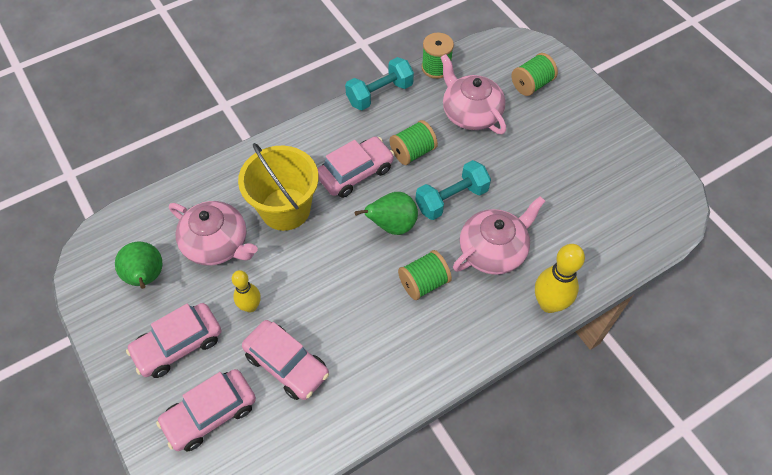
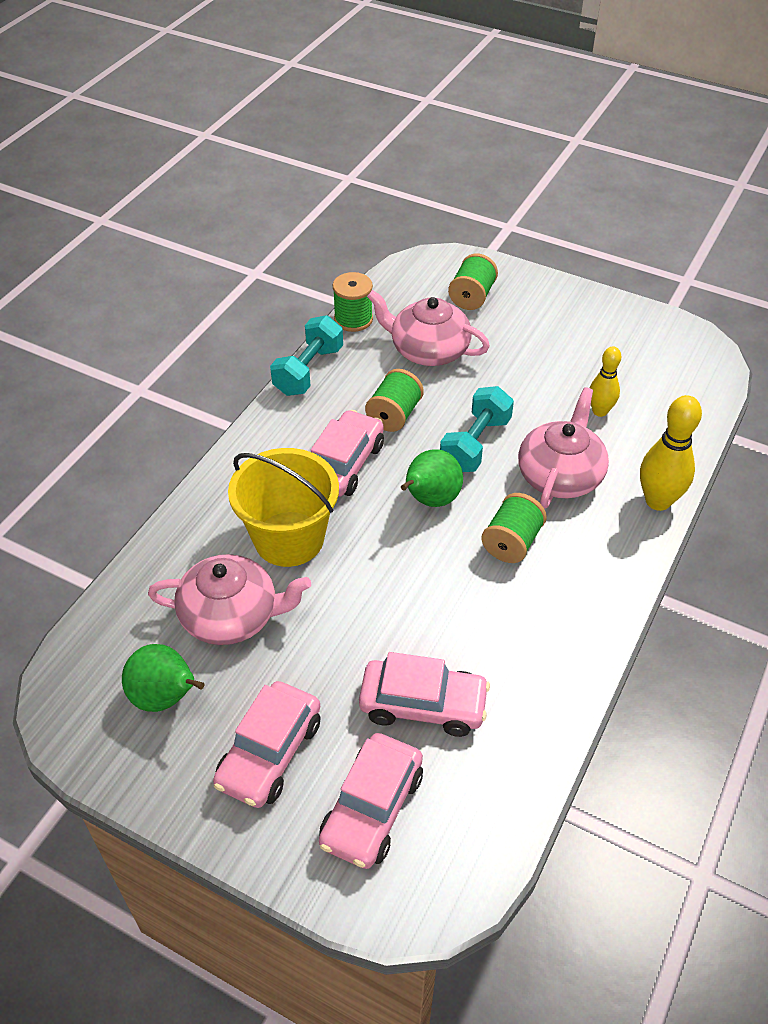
camera: 30 degrees left, 10 degrees down
(250, 306) = (329, 664): yellow bowling pin -> yellow bowling pin (600, 411)

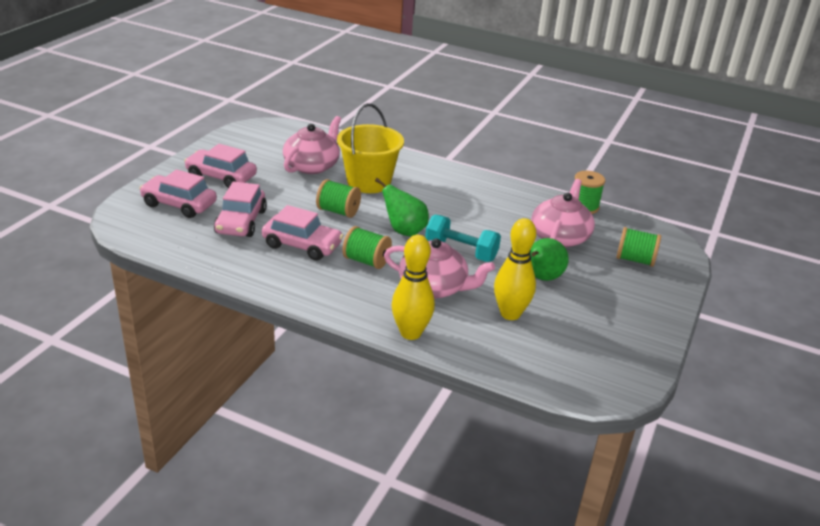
camera: 85 degrees right, 15 degrees down
(166, 697) = (261, 150): green pear -> green pear (541, 278)
(231, 616) = (312, 166): pink teapot -> pink teapot turned 150 degrees counterclockwise
(308, 371) = (522, 189): turquoise dumbbell -> none
(344, 464) = (434, 201): pink car -> pink car (302, 245)
(394, 415) = (484, 220): green spool -> green spool (338, 211)
(600, 411) = (510, 314): yellow bowling pin -> yellow bowling pin, size x1.57

